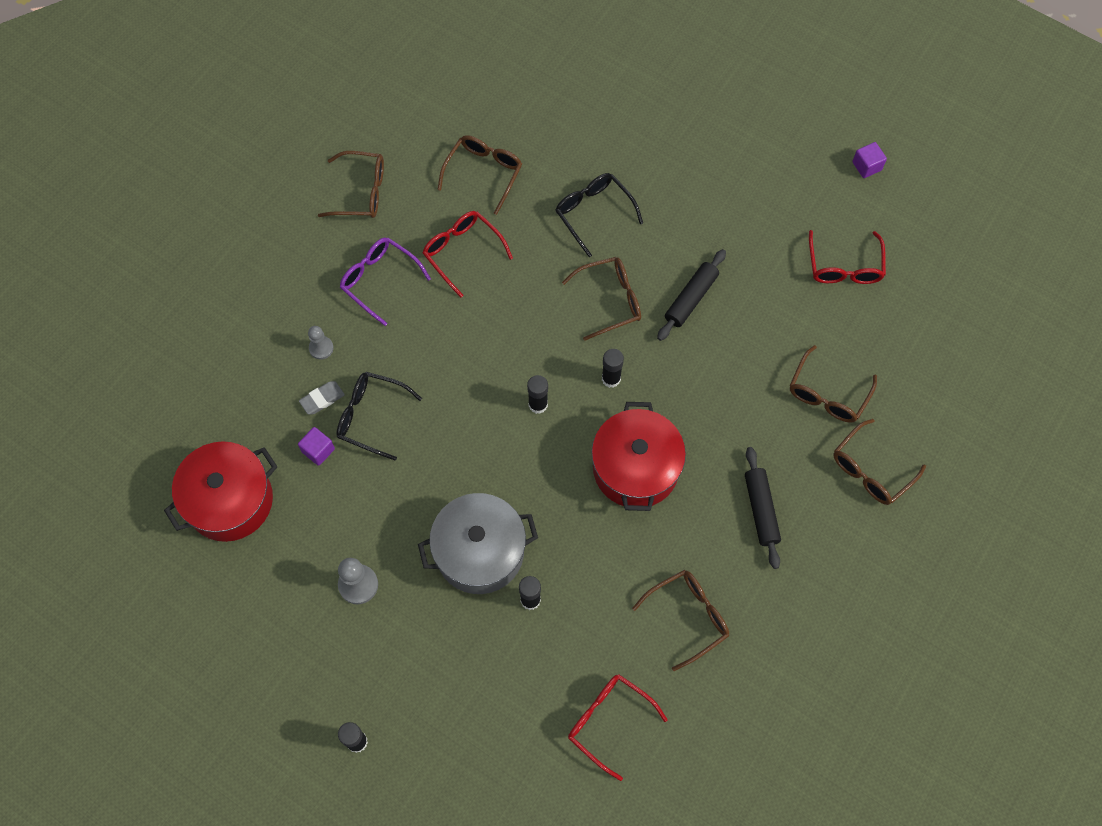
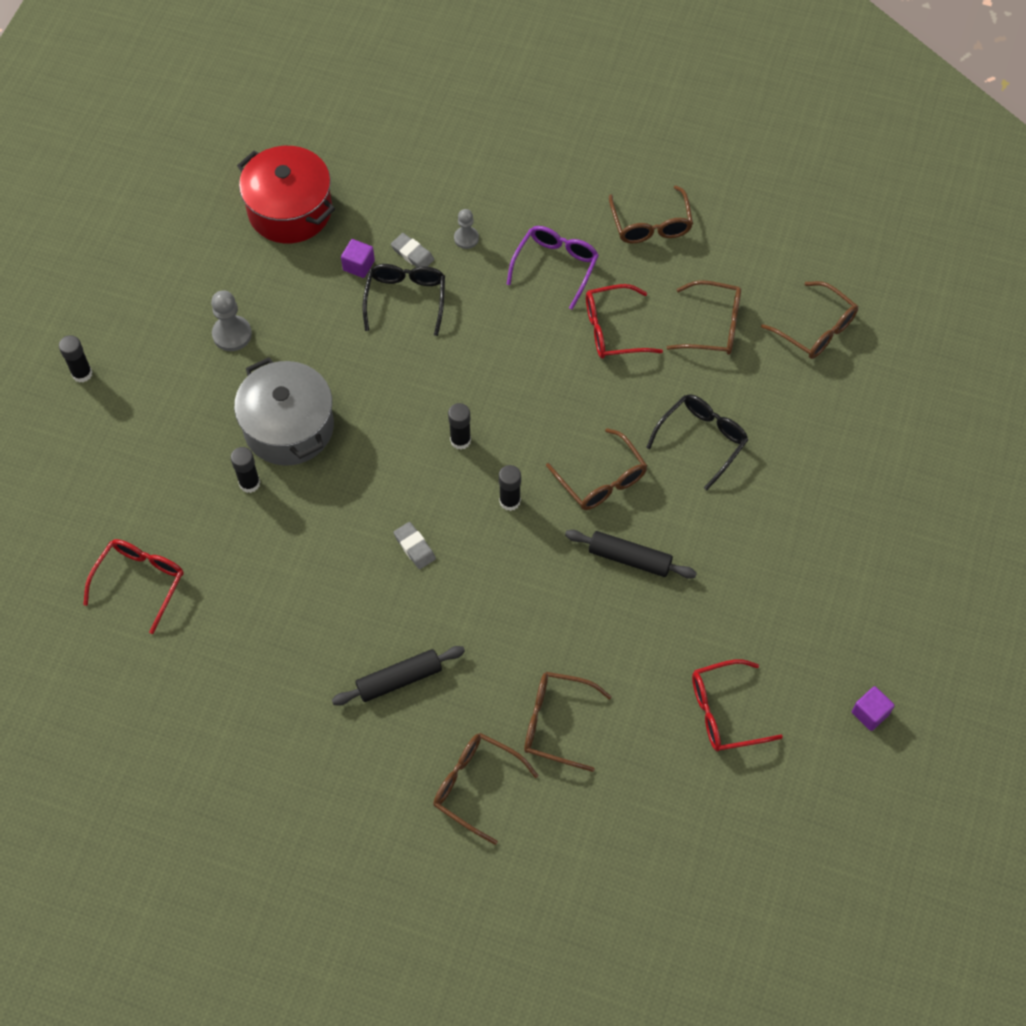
camera: 75 degrees right, 5 degrees down
(462, 252) = (612, 330): red glasses -> red glasses turned 135 degrees counterclockwise
(635, 468) = (414, 547): red pot -> grey eraser
(688, 617) = (264, 632): brown glasses -> brown glasses (816, 329)

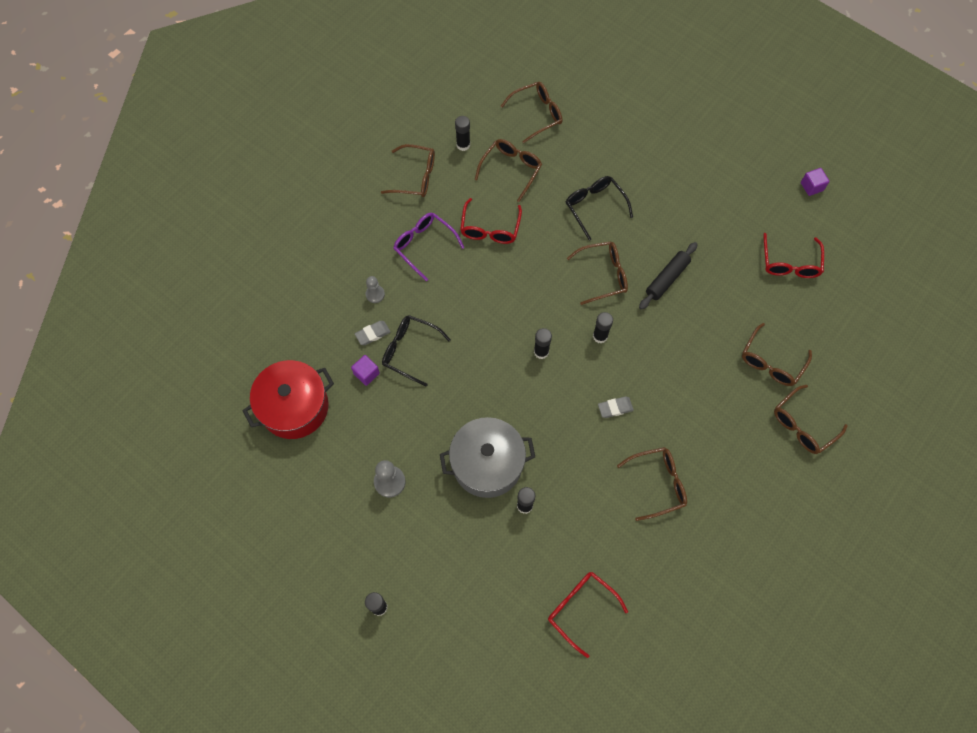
camera: 70 degrees left, 5 degrees up
(329, 626) = (658, 484): none -> brown glasses
(399, 679) = (713, 449): black rolling pin -> none
(724, 260) = (463, 145): none -> black glue stick

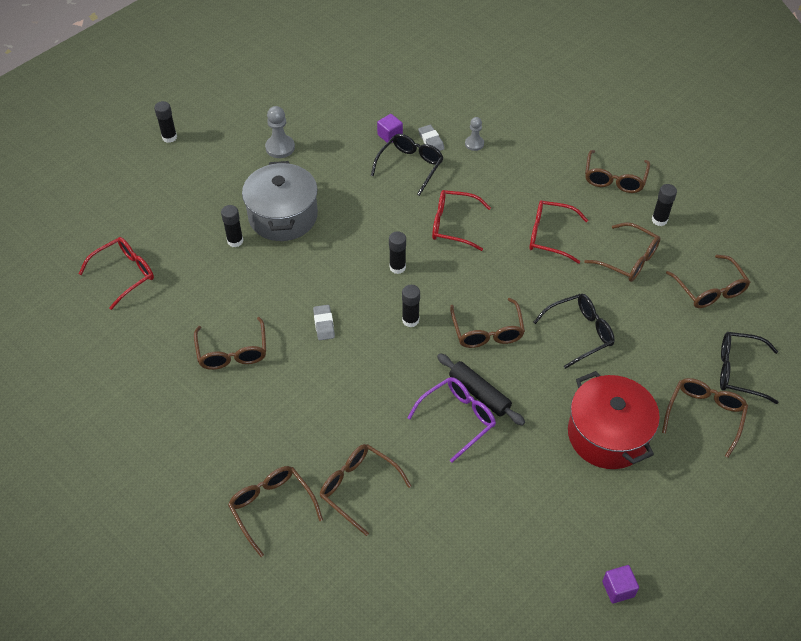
camera: 95 degrees right, 15 degrees down
(294, 407) = (363, 89): red pot -> red pot (607, 435)
(424, 245) = (529, 182): purple glasses -> purple glasses (458, 418)
(615, 102) = (738, 371): none -> black glasses
(659, 126) = (704, 415): none -> brown glasses
(790, 263) = (495, 536): red glasses -> red glasses (453, 225)

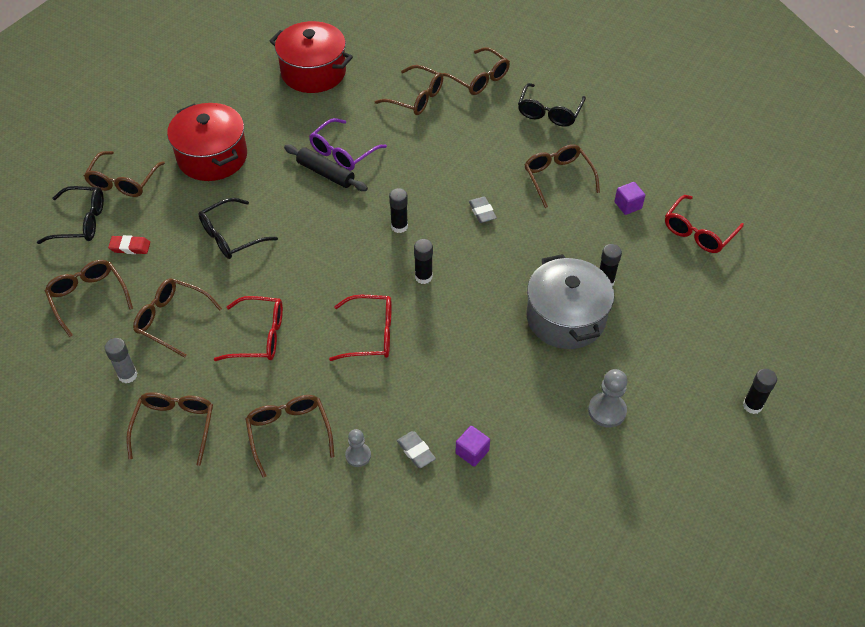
camera: 170 degrees right, 0 degrees up
(410, 166) = (435, 407): black glasses -> black glasses (549, 112)
(483, 554) = (313, 72): none -> red pot
(487, 332) = (322, 226): brown glasses -> brown glasses (289, 433)
(618, 589) = (214, 66): purple cube -> purple cube (628, 205)
(659, 220) = (128, 375): black glue stick -> grey glue stick
(681, 335) = (130, 247): none -> red eraser

